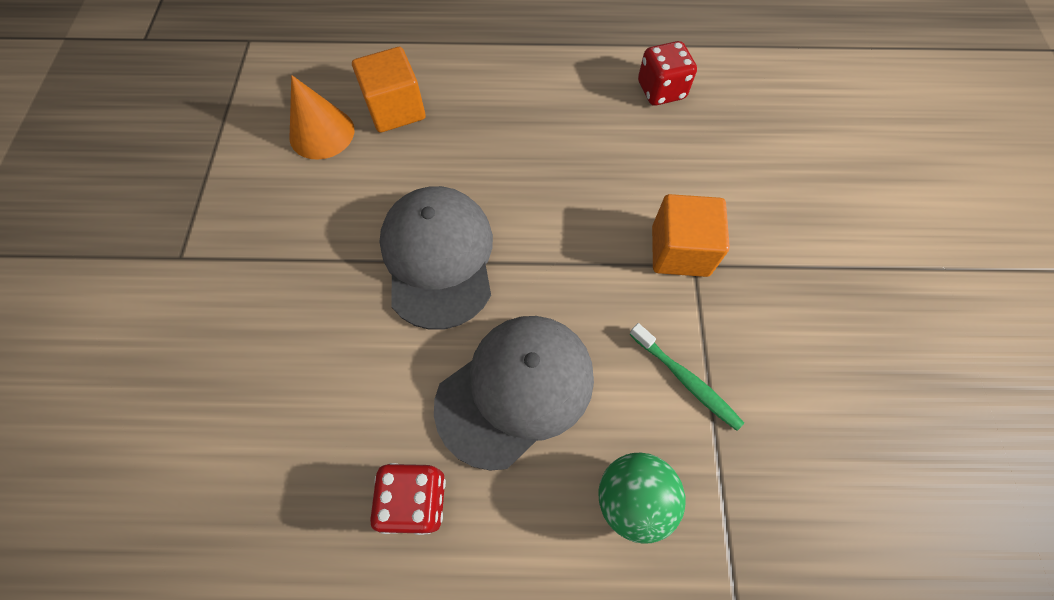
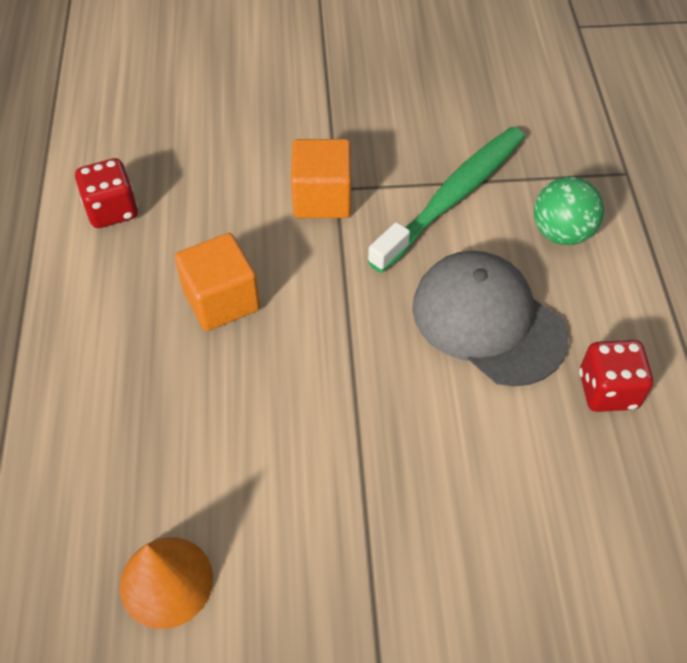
camera: 95 degrees left, 10 degrees down
(395, 109) = (126, 490): orange cube -> orange cube (221, 300)
(438, 258) = (351, 406): grey cap -> none
(686, 380) = (453, 197): green toothbrush -> green toothbrush, size x1.91

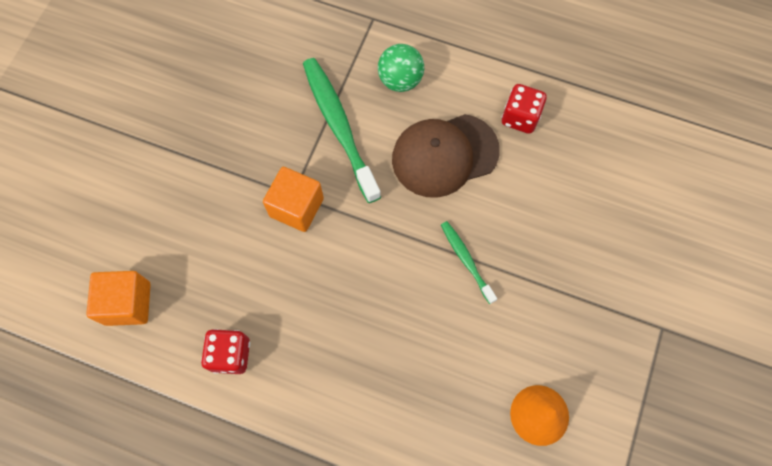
camera: 65 degrees left, 15 degrees up
(221, 300) = (351, 307): orange cube -> orange cube (128, 303)
(350, 403) = (466, 260): none -> green toothbrush
(488, 321) = (444, 155): grey cap -> brown cap

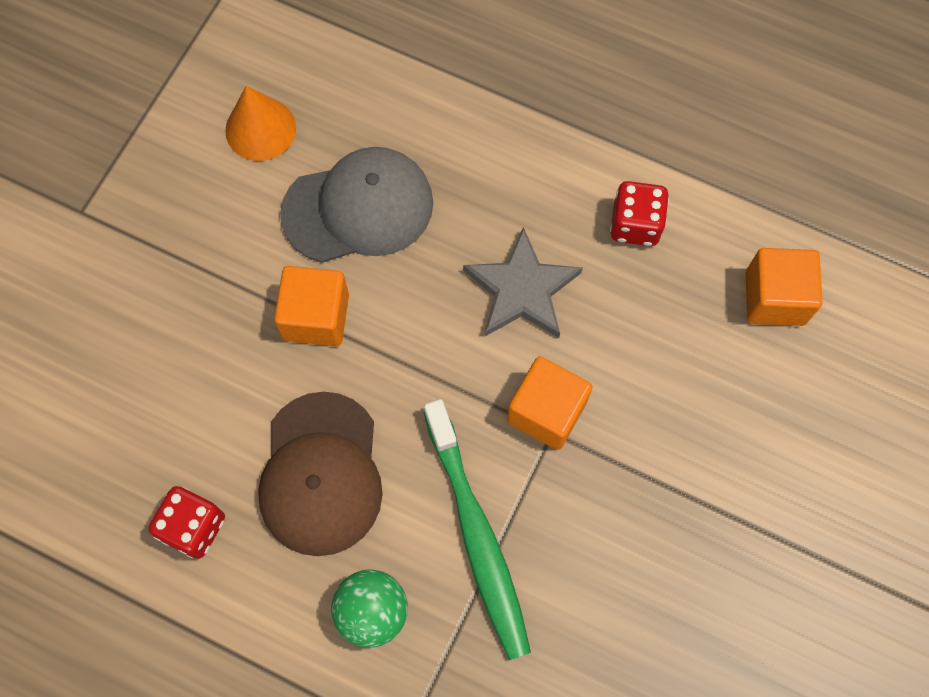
camera: 175 degrees left, 0 degrees up
(317, 294) = (522, 289): none -> grey star
(444, 155) = (321, 474): brown cap -> brown cap turned 105 degrees clockwise
(448, 350) = (358, 208): none -> grey cap
(466, 260) = (316, 317): green toothbrush -> orange cube

